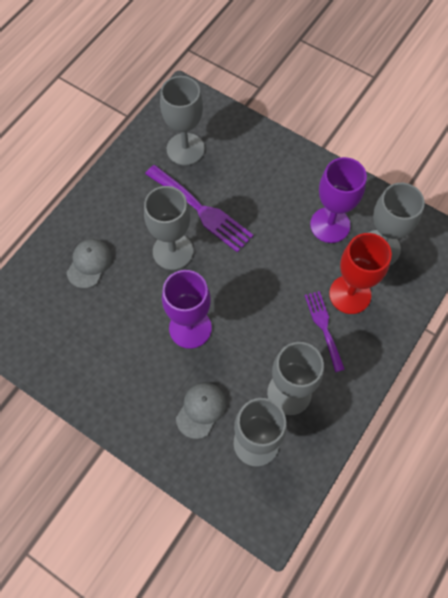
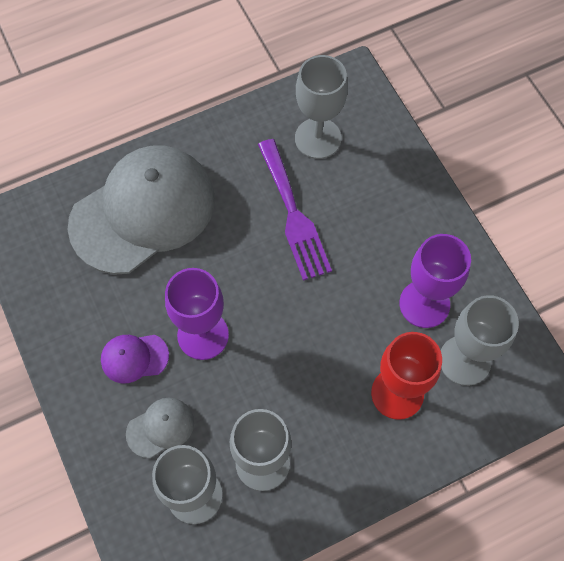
camera: 30 degrees right, 0 degrees up
(89, 264) = (143, 211): grey cap -> grey cap, size x2.41
(150, 371) = (134, 358): none -> purple cap
(173, 251) = (235, 243): grey goblet -> none
(323, 327) = (345, 413): purple fork -> none

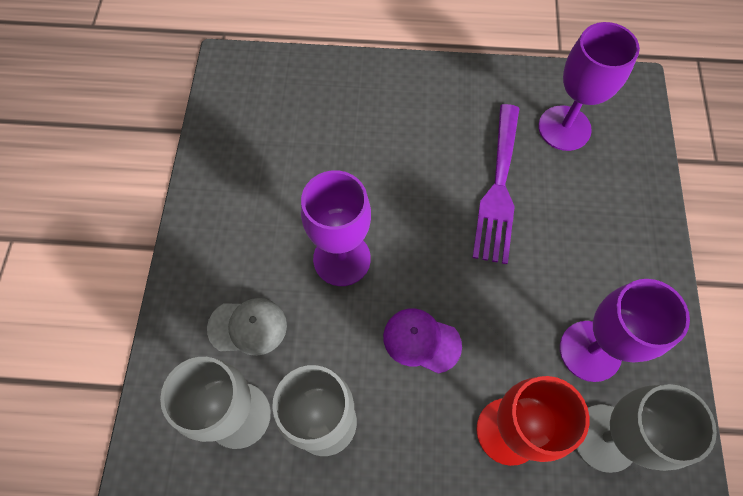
camera: 30 degrees right, 0 degrees up
(134, 358) = (265, 245): purple cap -> purple cap (421, 341)
(143, 211) = (355, 115): grey cap -> none
(318, 138) = (564, 128): grey goblet -> purple goblet

